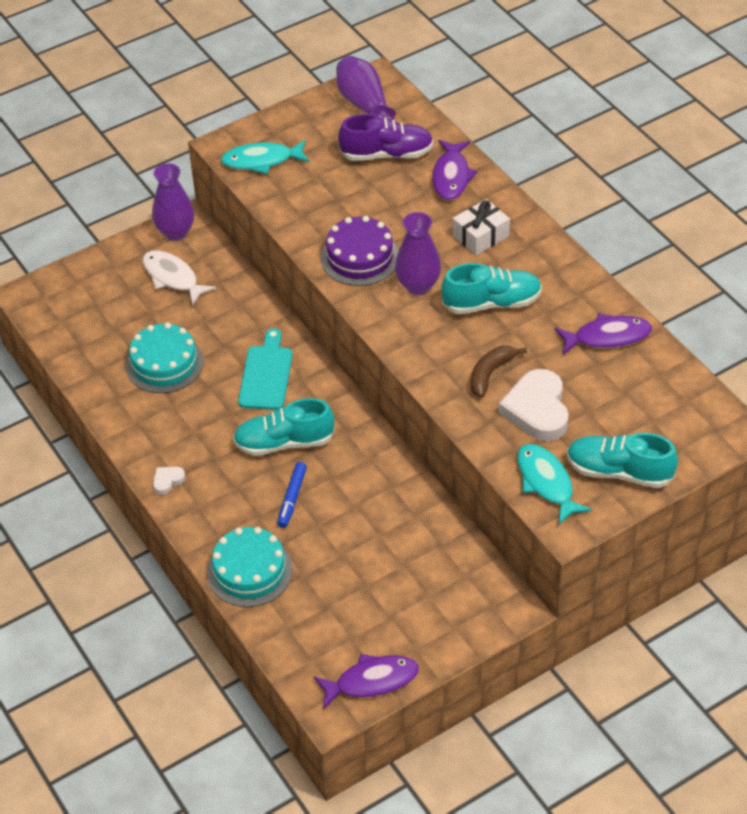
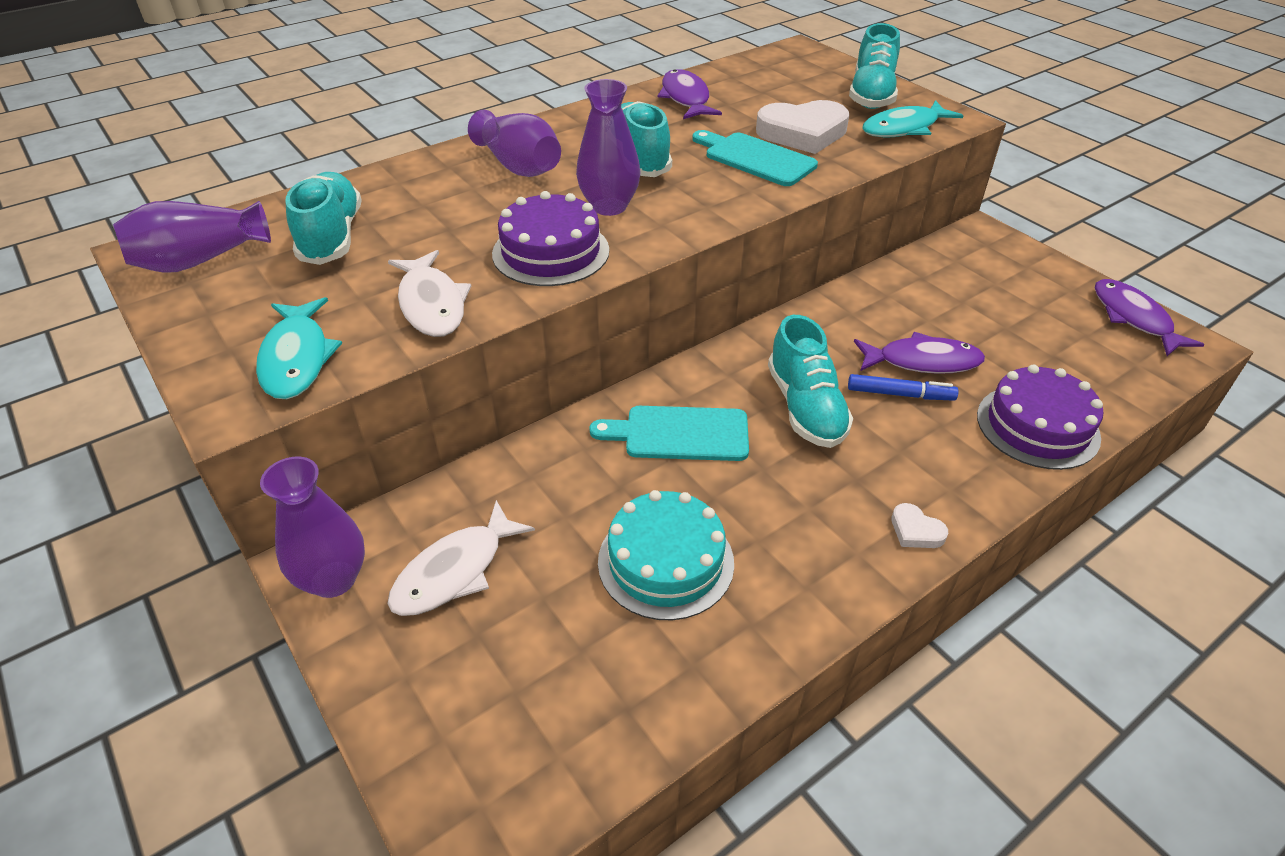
camera: 95 degrees left, 5 degrees down
(249, 571) = (1037, 426): turquoise cake -> purple cake
(306, 207) = (431, 304): none -> white fish
(387, 154) = (332, 236): purple shoe -> turquoise shoe
(451, 176) = (398, 187): purple fish -> purple fish (922, 361)
(480, 236) = (519, 166): white gift -> purple vase
(490, 374) = (755, 158): brown banana -> turquoise cutting board

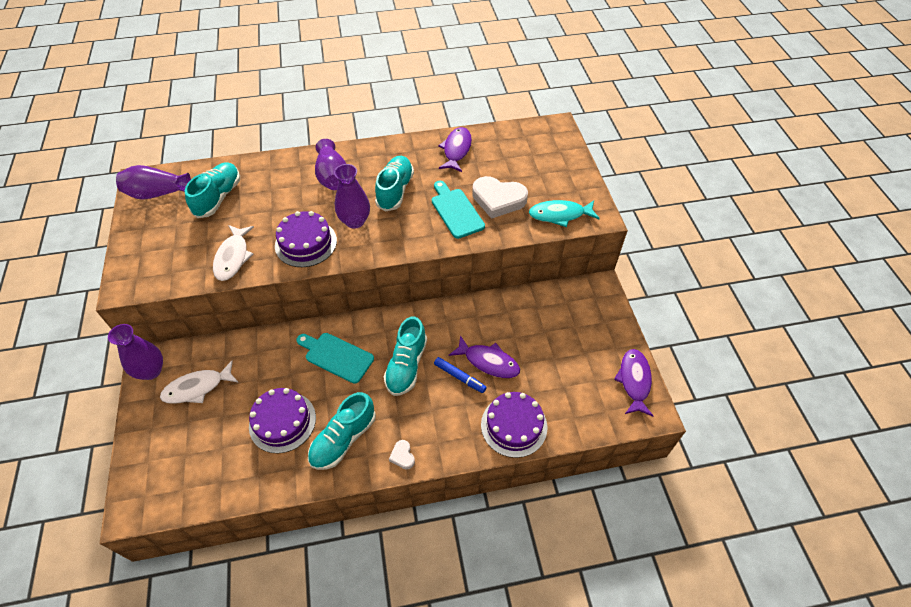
camera: 25 degrees right, 10 degrees up
(297, 358) = (161, 269): turquoise fish -> none
(665, 561) = (282, 421): turquoise cake -> purple cake
(871, 95) = (565, 181): turquoise shoe -> turquoise shoe (343, 439)

